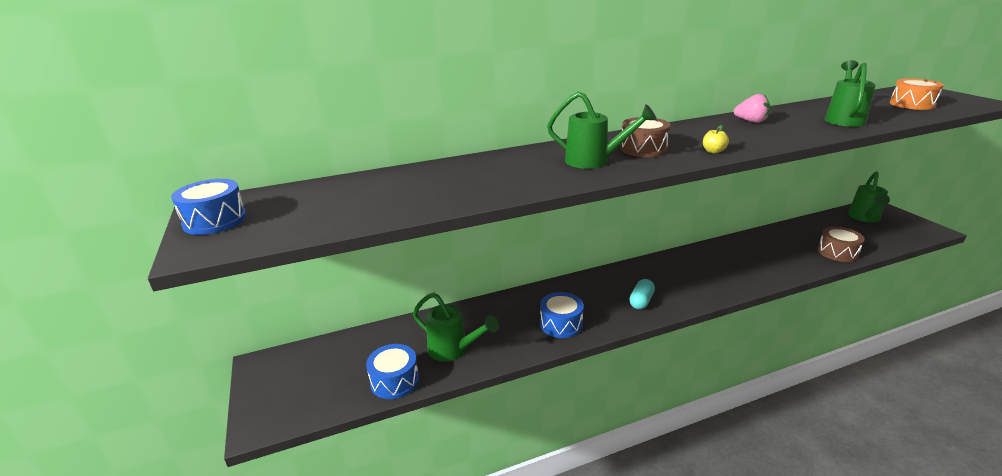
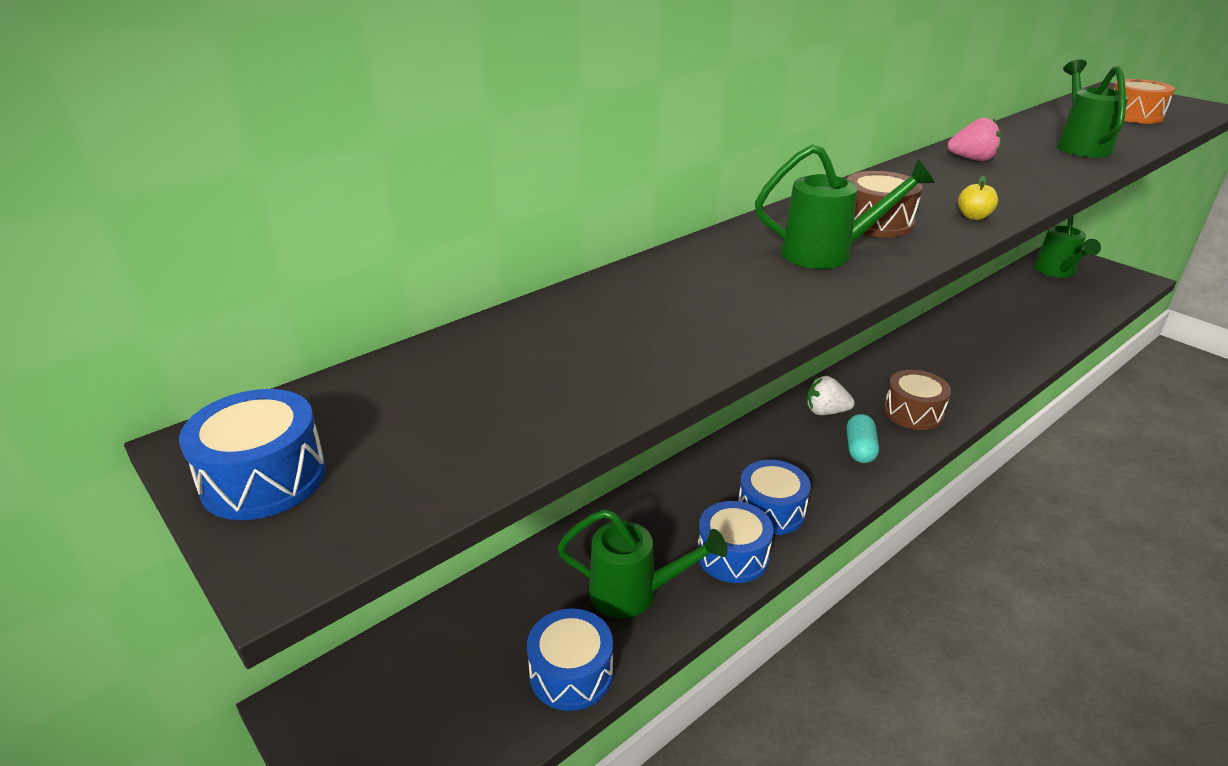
camera: 20 degrees left, 5 degrees up
(522, 343) = (732, 555): none -> blue drum
(632, 277) = (825, 412): none -> white strawberry
(837, 252) = (1055, 328): brown drum -> brown drum (913, 412)

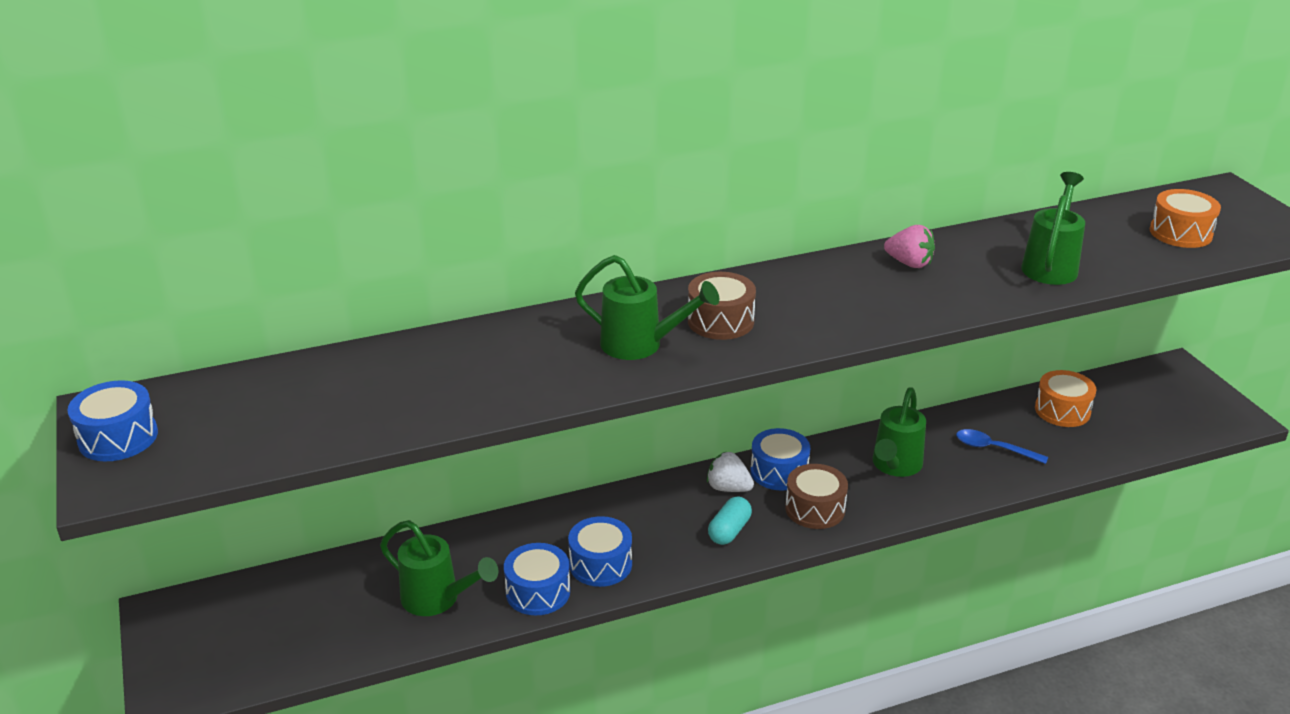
camera: 20 degrees right, 0 degrees up
(571, 673) = (351, 642): blue drum -> blue drum (779, 472)
(973, 217) = (818, 332): yellow apple -> none
(1001, 334) = (994, 449): none -> blue spoon
(1019, 297) = (1062, 410): none -> orange drum
(1057, 272) = (1143, 389): green watering can -> green watering can (895, 466)

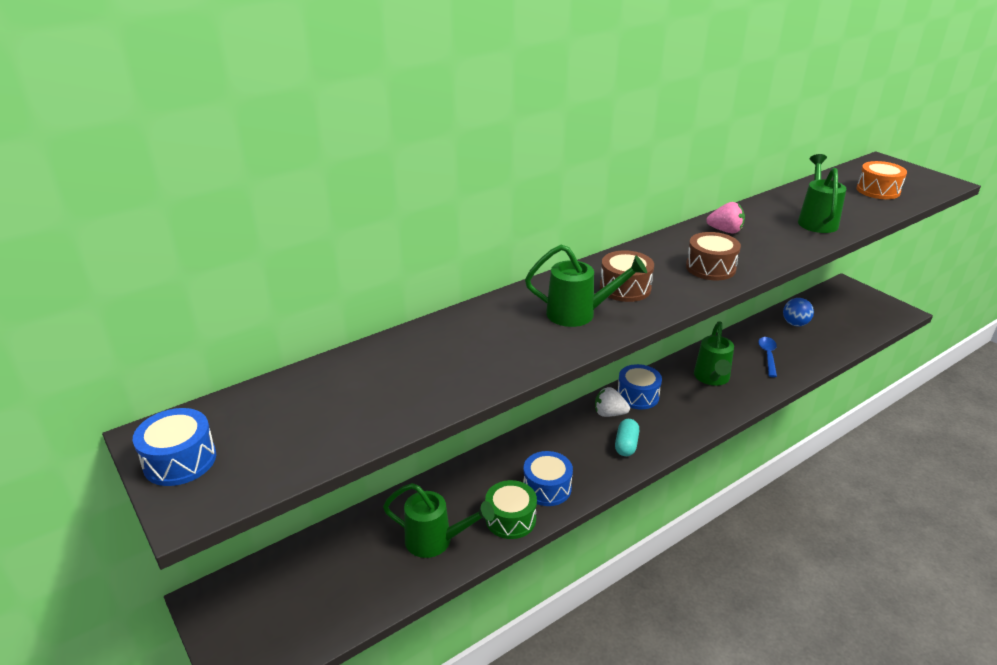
camera: 15 degrees left, 0 degrees up
(538, 592) = (510, 519): blue drum -> green drum
(815, 509) = (676, 418): brown drum -> brown drum (710, 268)
(994, 449) = (768, 356): blue spoon -> blue spoon turned 90 degrees clockwise
(1062, 410) = (795, 324): orange drum -> blue ball

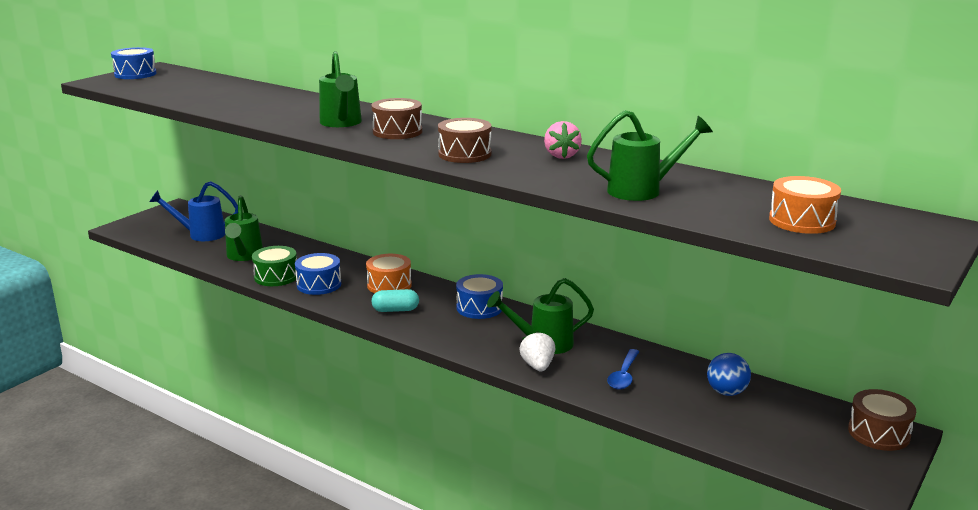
camera: 70 degrees right, 10 degrees down
(337, 578) = (201, 234): none -> blue watering can
(569, 439) = (389, 285): none -> orange drum
(609, 414) = (439, 298): white strawberry -> white strawberry (537, 366)
(768, 356) = (624, 375): blue spoon -> blue spoon turned 120 degrees clockwise
(845, 291) = (878, 433): none -> brown drum

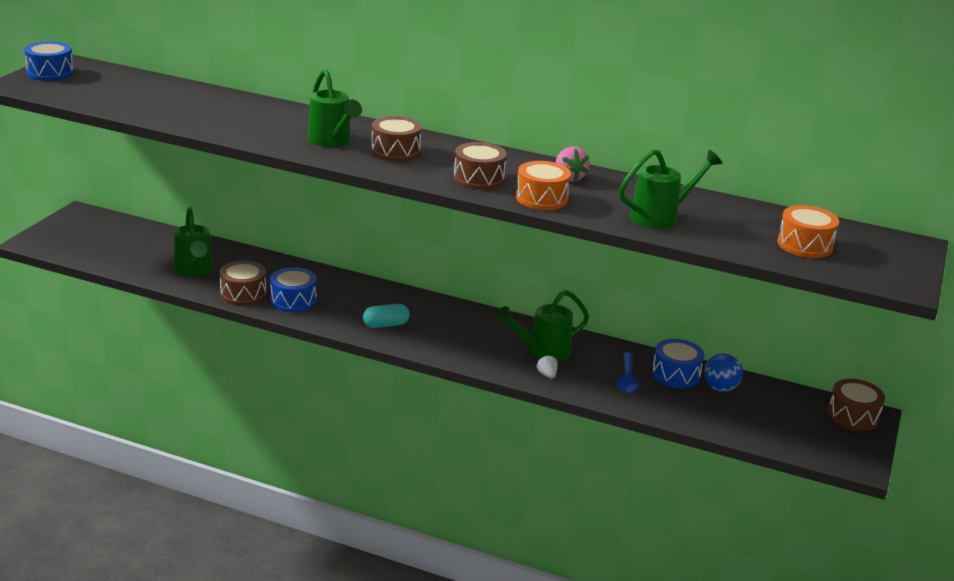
camera: 15 degrees left, 5 degrees up
(201, 234) = (131, 247): blue watering can -> none
(276, 277) = (243, 294): green drum -> brown drum
(389, 285) = (365, 297): orange drum -> orange drum (541, 198)
(479, 308) = (466, 317): blue drum -> blue drum (676, 375)
(537, 366) = (547, 375): white strawberry -> white strawberry, size x0.63

